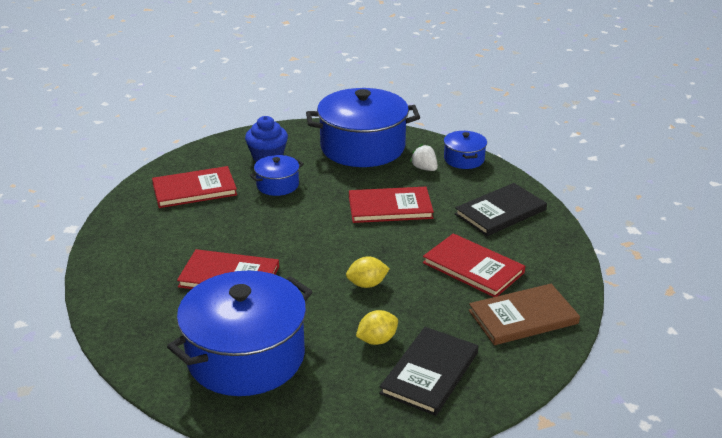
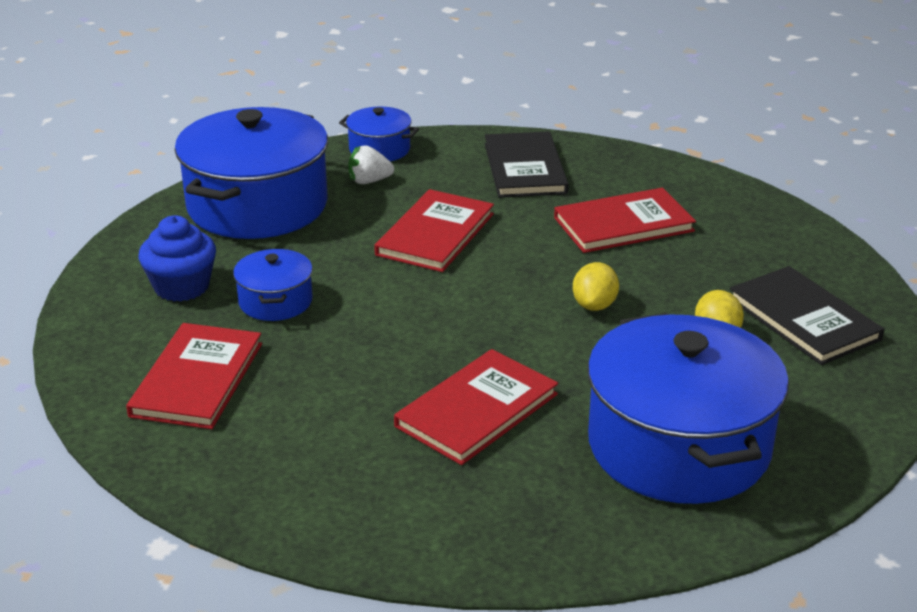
camera: 60 degrees left, 0 degrees up
(523, 317) = (743, 228): brown book -> none

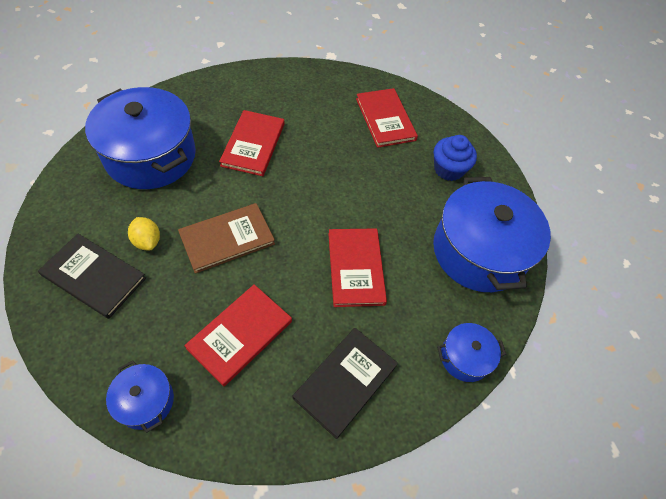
camera: 145 degrees right, 25 degrees up
(275, 301) = (395, 176): blue pot -> blue pot (145, 401)
(369, 181) = (438, 310): white strawberry -> none
(524, 168) = (345, 382): black book -> black book turned 75 degrees clockwise
(594, 305) = (227, 239): yellow lemon -> brown book

